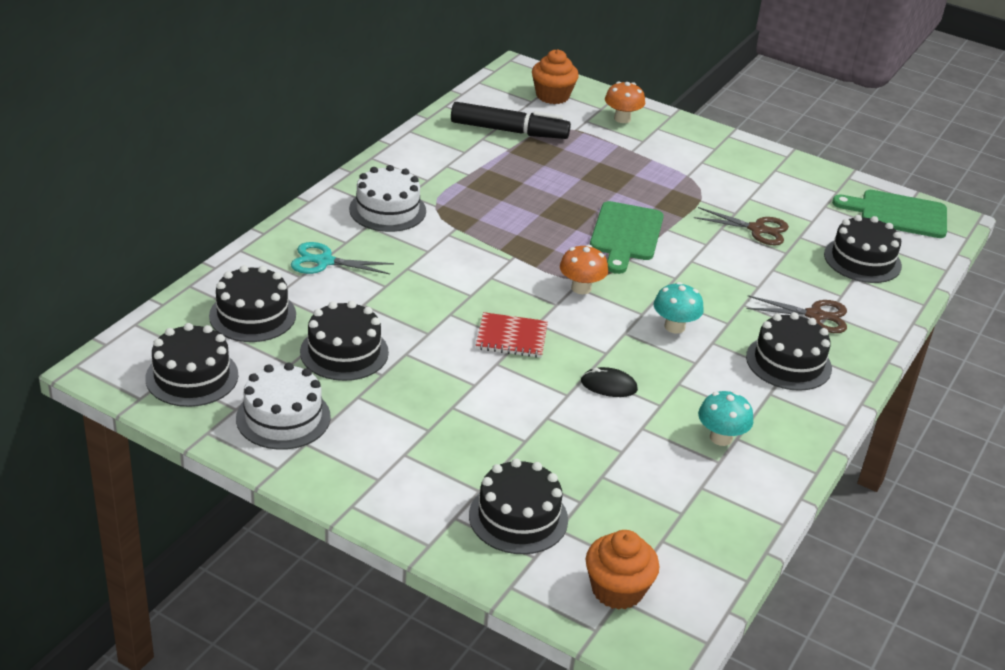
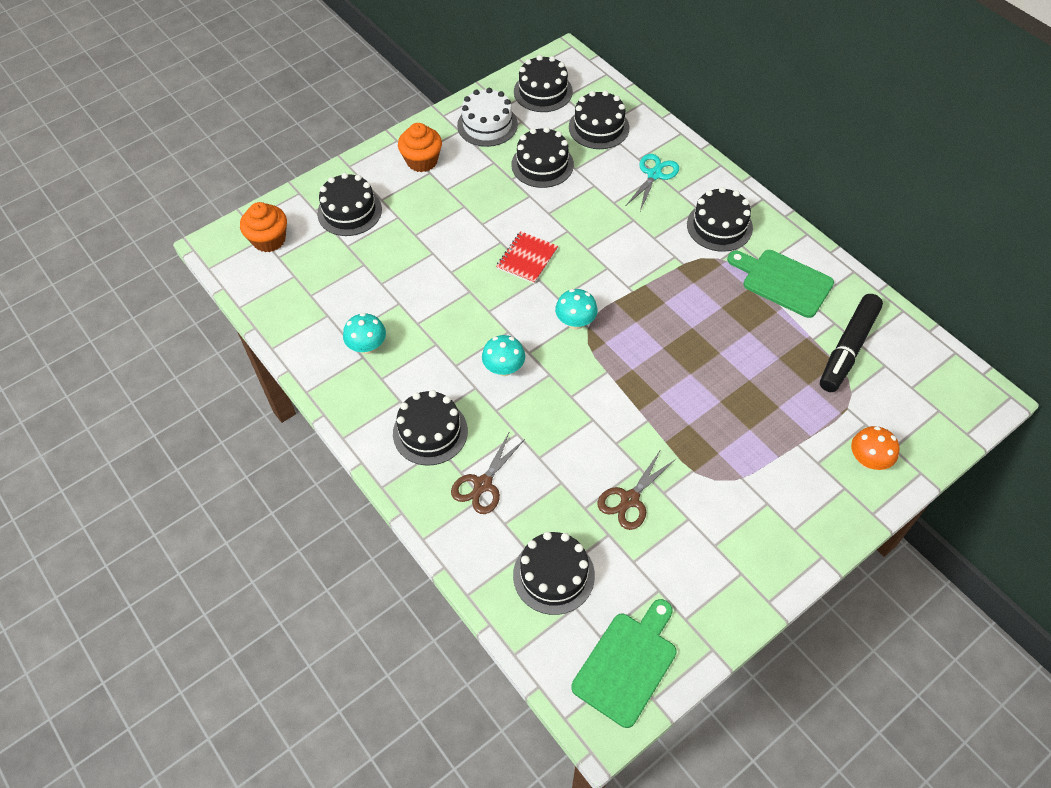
camera: 115 degrees right, 20 degrees up
(387, 210) = (719, 226): white cake -> black cake
(552, 96) = (923, 410): orange cupcake -> orange cupcake (422, 161)
(581, 288) = (575, 322): orange mushroom -> turquoise mushroom
(608, 385) = (451, 299): black mouse -> none
(625, 235) = (645, 382): green cutting board -> green cutting board (783, 281)

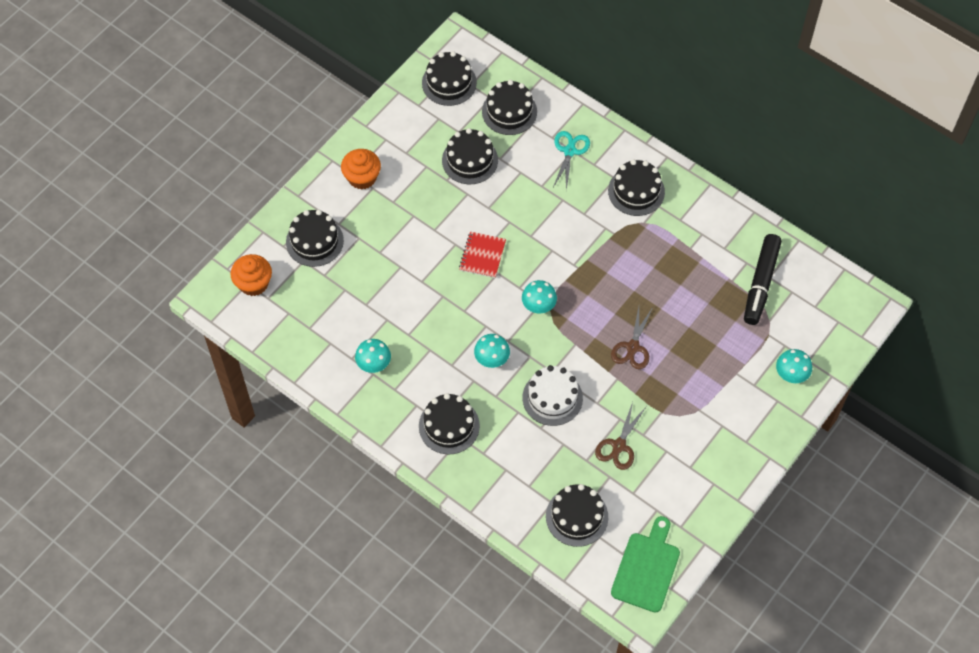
camera: 15 degrees left, 5 degrees up
(482, 484) = (503, 459): brown scissors -> brown scissors (632, 347)
(487, 125) = (409, 128): white cake -> white cake (552, 398)
(783, 281) = (699, 233): green cutting board -> none
(868, 460) = (791, 374): orange mushroom -> turquoise mushroom

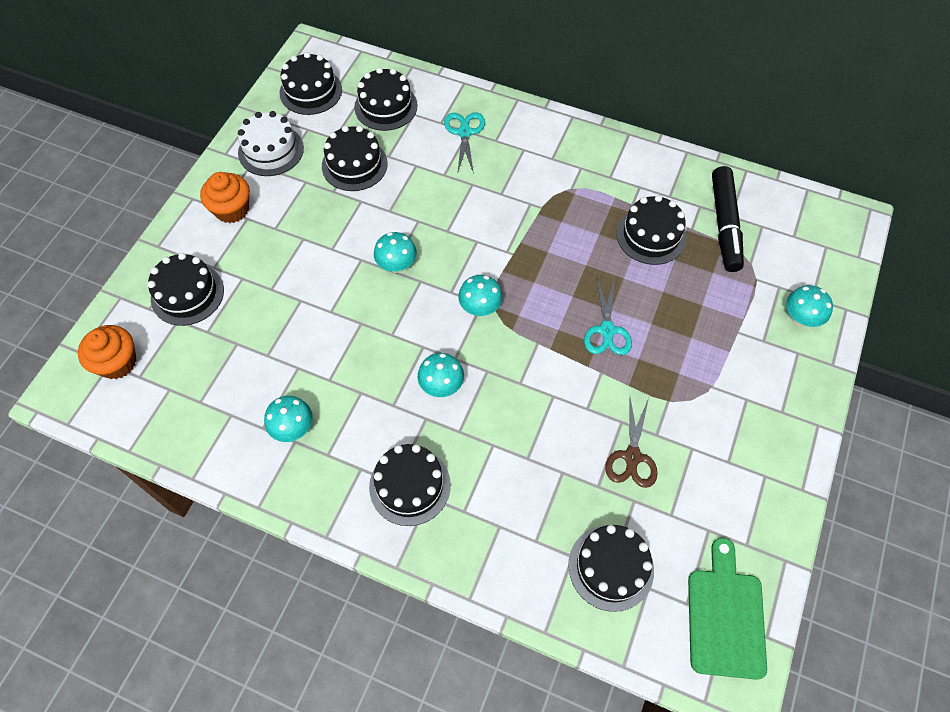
camera: 15 degrees left, 0 degrees up
(482, 255) = (397, 265): red notebook -> turquoise mushroom
(552, 398) = (530, 416): white cake -> white cake (271, 150)
(632, 347) = (607, 330): brown scissors -> turquoise scissors
(636, 191) = (551, 158): black cake -> black cake (651, 235)

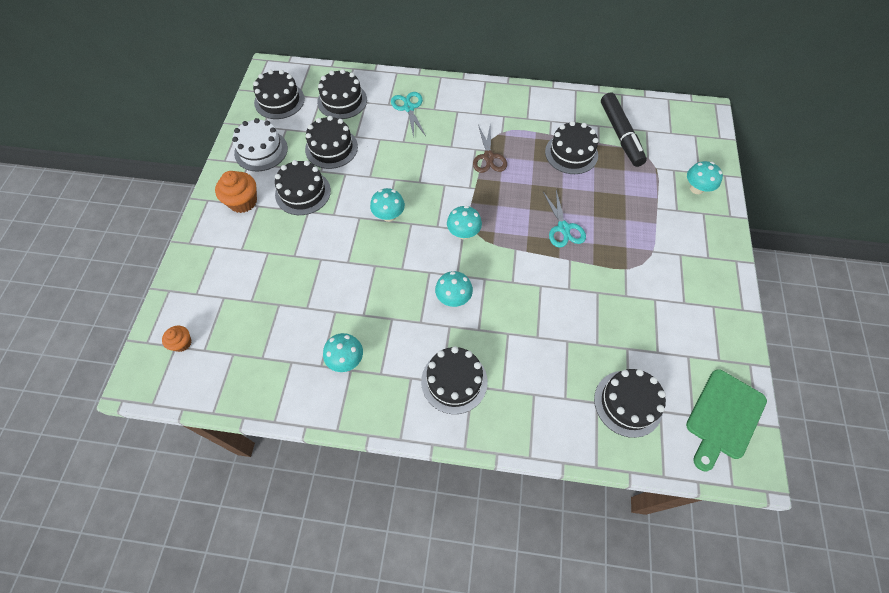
camera: 15 degrees left, 0 degrees up
(117, 362) = (182, 343): orange cupcake -> orange cupcake, size x0.58
(187, 294) = (225, 275): black cake -> black cake (303, 192)
(632, 457) = (614, 316): brown scissors -> brown scissors (488, 157)
(725, 616) = (723, 417): green cutting board -> green cutting board turned 135 degrees counterclockwise

